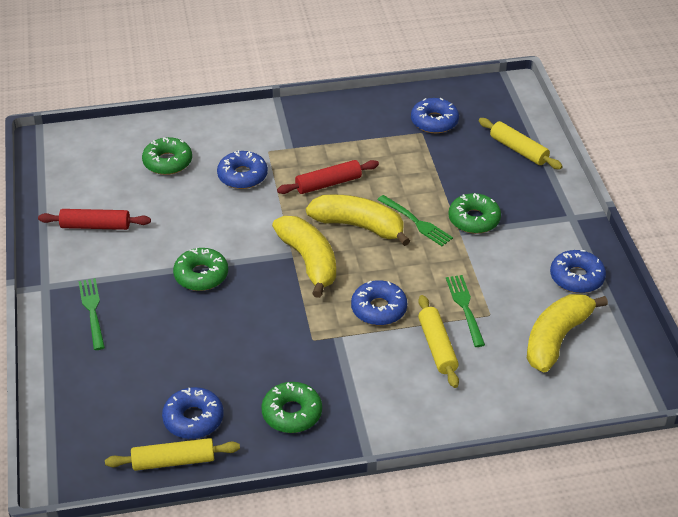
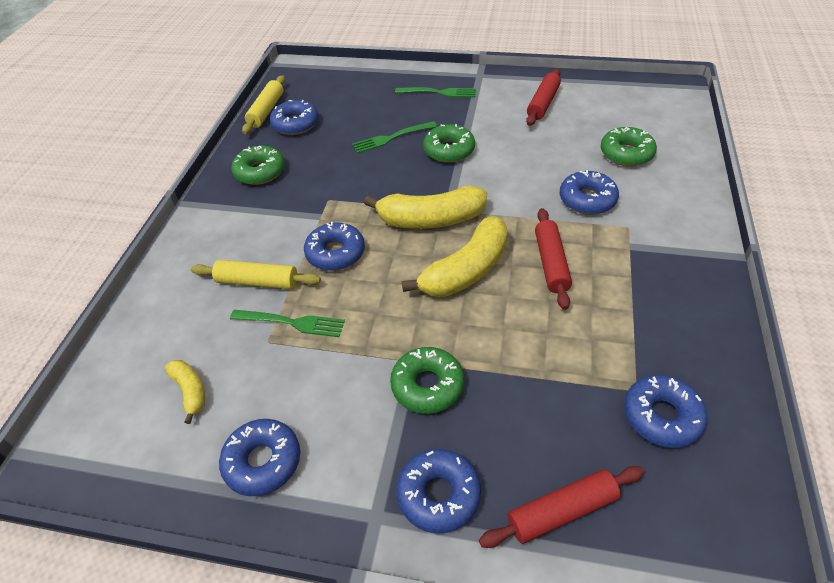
camera: 115 degrees right, 5 degrees up
(416, 222) = (449, 324): green fork -> green fork (391, 138)
(518, 150) = (561, 511): yellow rolling pin -> red rolling pin
(542, 196) = (438, 494): none -> blue donut
(557, 339) = (190, 391): yellow banana -> yellow banana, size x0.51

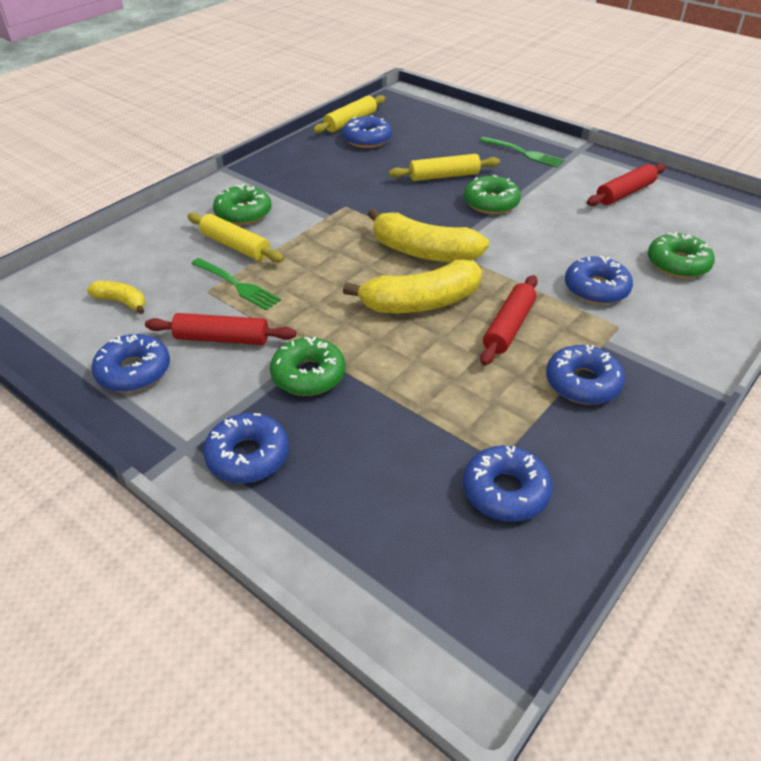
camera: 25 degrees right, 5 degrees down
(190, 391) = (122, 302): yellow banana -> yellow banana turned 60 degrees counterclockwise
(260, 171) = (306, 166): green donut -> green donut (243, 213)
(335, 253) = (316, 248): blue donut -> blue donut (582, 383)
(391, 138) = (444, 176): green fork -> yellow rolling pin
(561, 511) = (341, 517): red rolling pin -> red rolling pin (222, 338)

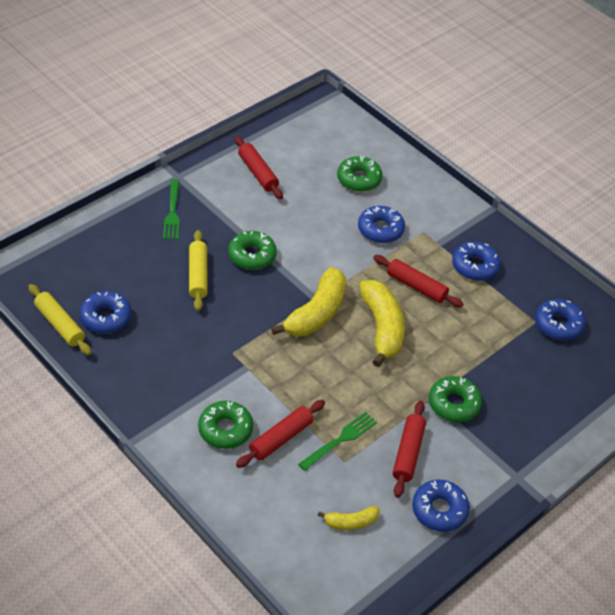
camera: 85 degrees left, 5 degrees up
(122, 302) = (350, 522): yellow banana -> yellow banana turned 135 degrees counterclockwise
(235, 246) = (281, 438): yellow rolling pin -> red rolling pin
(248, 456) = (527, 443): blue donut -> none
(524, 153) = (172, 212): green fork -> green fork turned 135 degrees clockwise

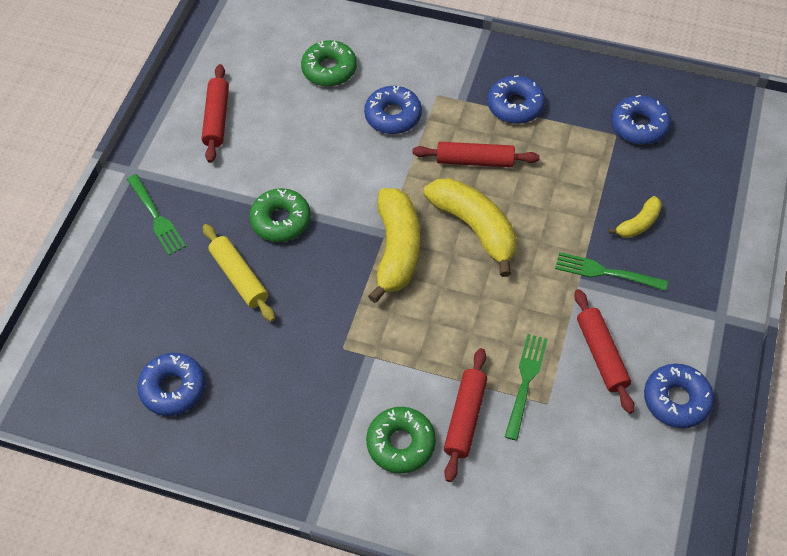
camera: 25 degrees left, 10 degrees up
(60, 324) = (127, 428): yellow rolling pin -> none
(258, 173) = (217, 118): red rolling pin -> red rolling pin turned 60 degrees clockwise
(350, 522) = (603, 469): yellow banana -> yellow banana (638, 224)
(454, 404) = (605, 272): green donut -> green fork

